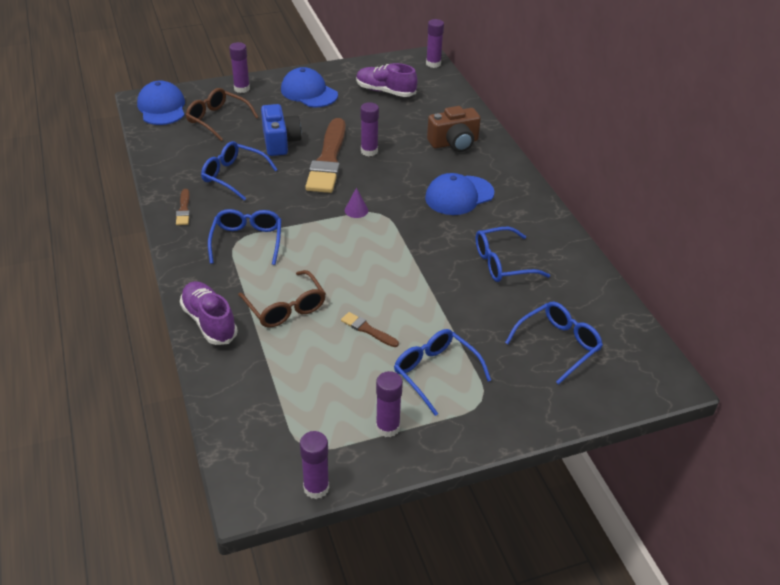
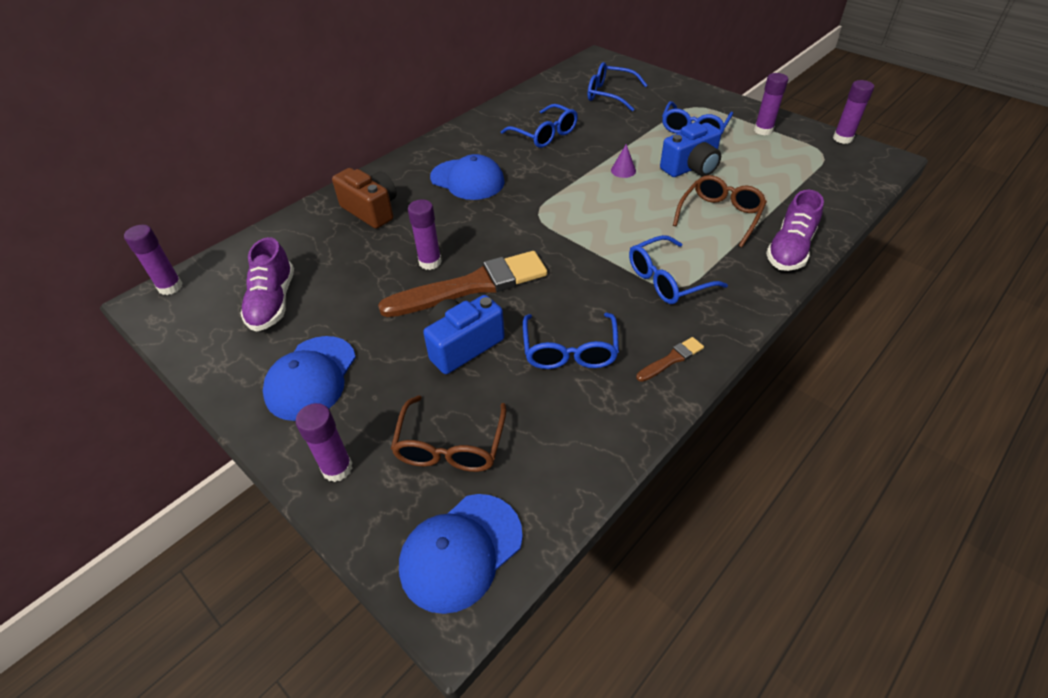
camera: 115 degrees left, 5 degrees up
(356, 210) = (547, 230): purple cone -> purple cone (623, 170)
(367, 330) = (691, 167): brown brush -> blue camera

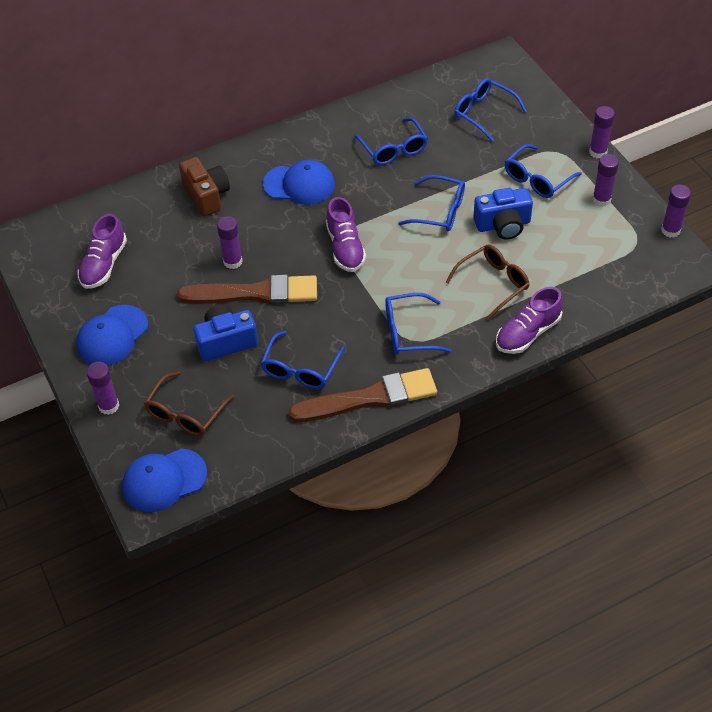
camera: 20 degrees right, 5 degrees up
(170, 287) = (34, 229): purple glue stick -> purple glue stick (598, 152)
(467, 180) = (299, 184): blue cap -> blue cap turned 45 degrees counterclockwise
(548, 221) = (345, 248): none -> purple shoe
(623, 170) = (440, 211): purple cone -> blue glasses
(671, 359) = (369, 398): brown brush -> brown brush, size x2.35

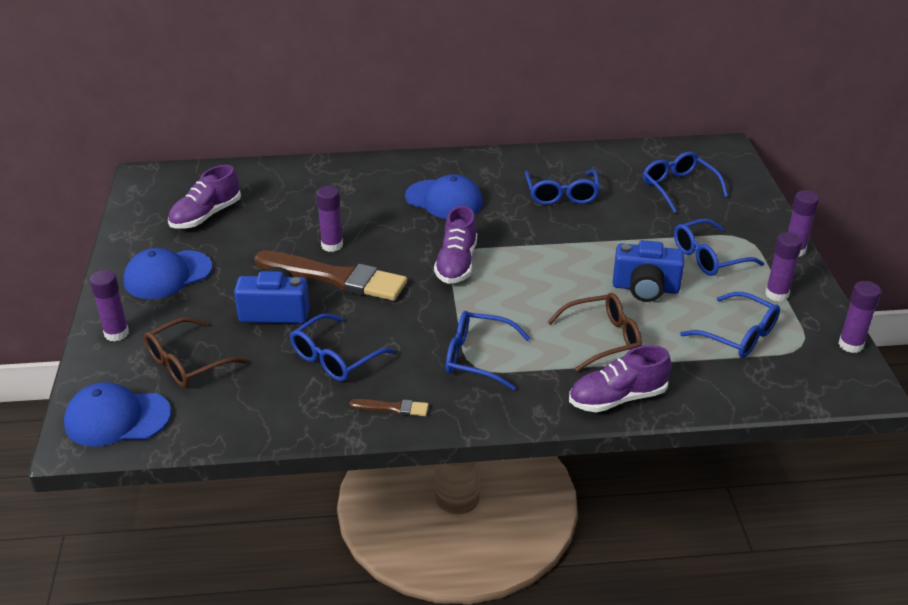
camera: 20 degrees right, 15 degrees down
(206, 196) = (345, 187): brown camera -> none
(369, 398) = (392, 408): brown brush -> brown brush, size x0.42
(440, 211) = (580, 258): blue glasses -> blue glasses (738, 335)

